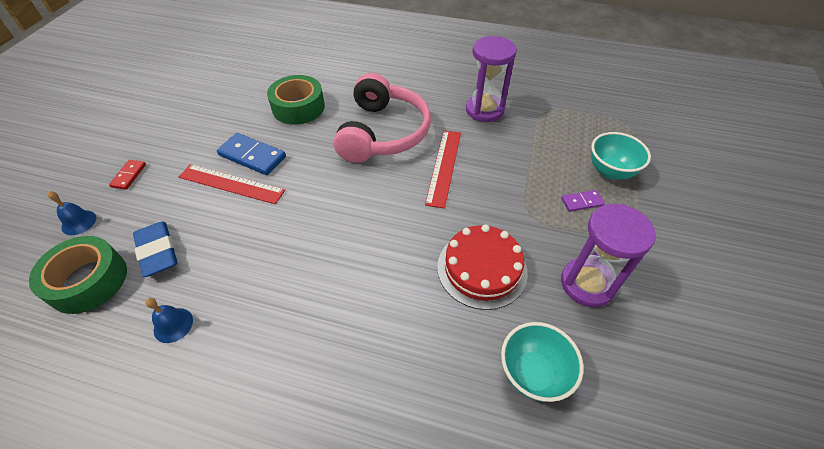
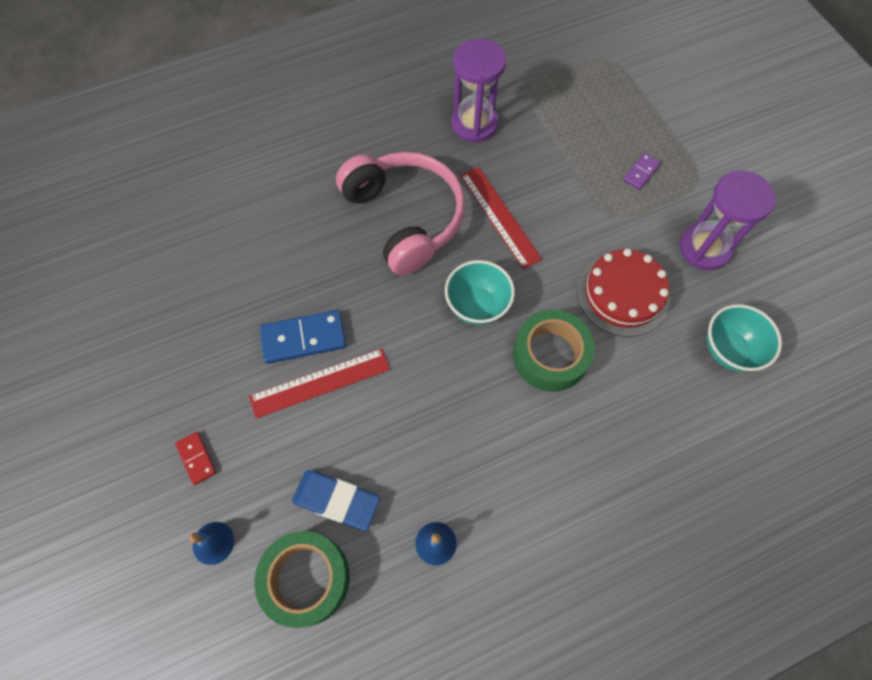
camera: 40 degrees left, 15 degrees up
(298, 107) = (283, 247): green tape -> green tape (550, 355)
(610, 171) = (636, 124): turquoise bowl -> turquoise bowl (477, 306)

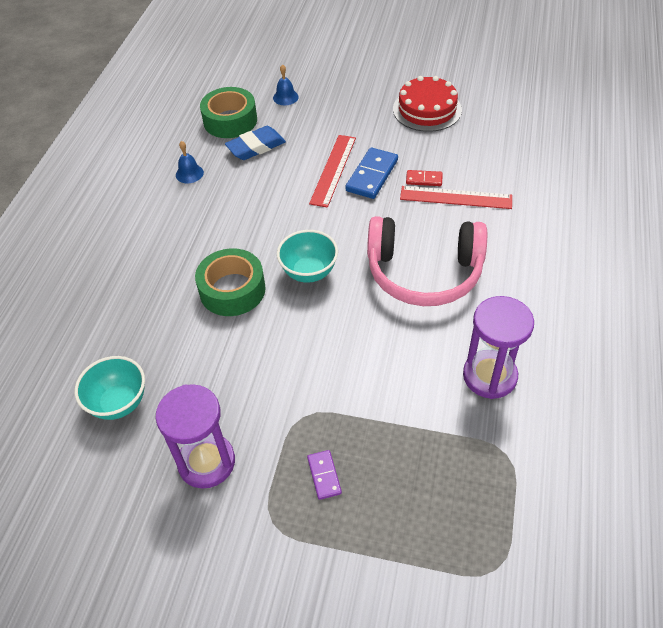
camera: 130 degrees right, 15 degrees down
(197, 458) = (338, 106): red domino -> red domino (424, 179)
(499, 216) = (373, 332): red ruler -> red ruler (455, 197)
(622, 294) = (230, 367): red cake -> red cake (427, 109)

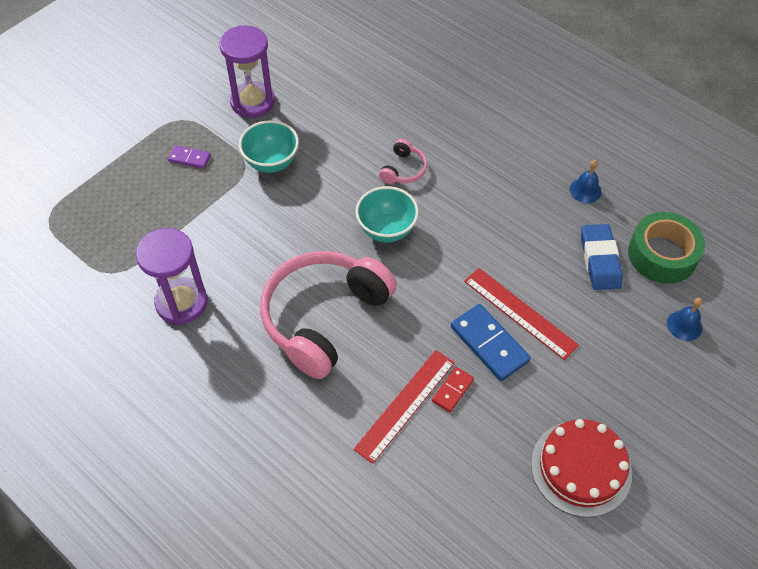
camera: 115 degrees right, 5 degrees up
(119, 403) = (339, 71): turquoise bowl -> turquoise bowl (271, 162)
(232, 290) = (403, 169): green tape -> pink headphones

